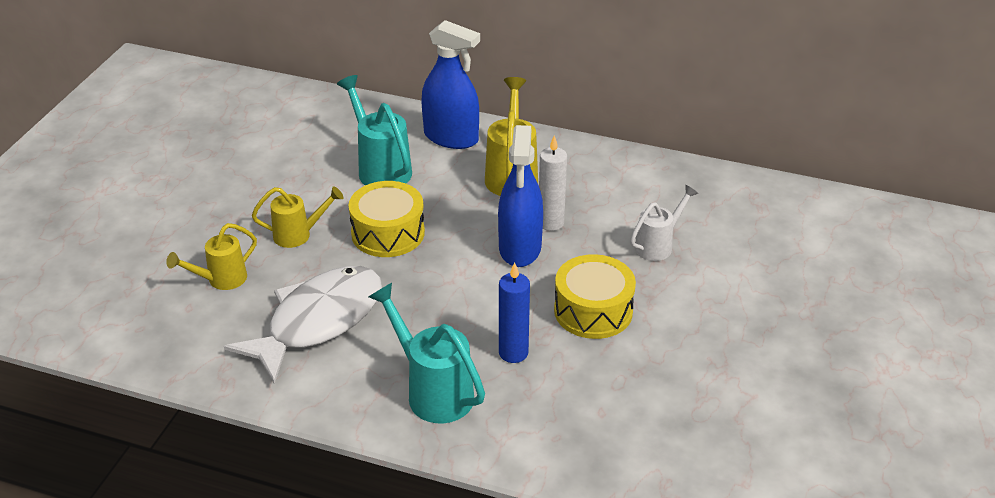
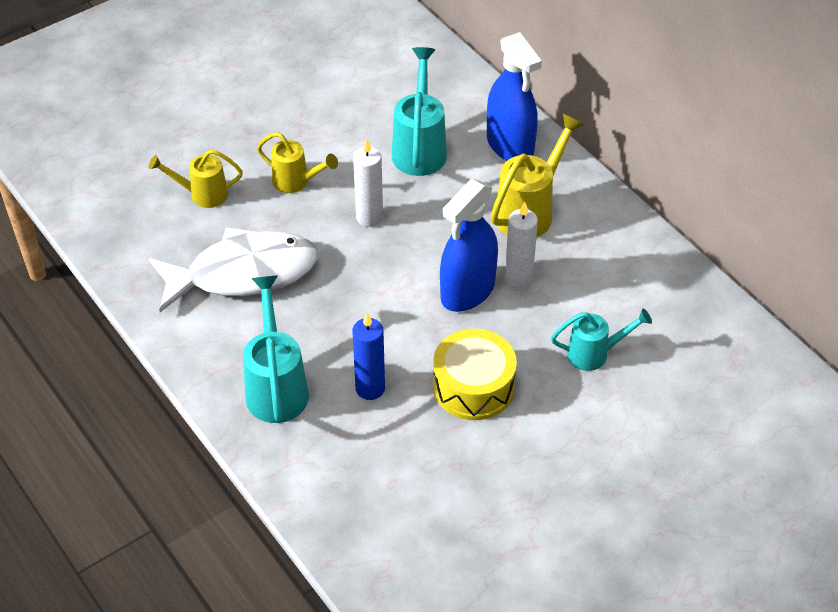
camera: 35 degrees right, 10 degrees up
(388, 233) = (369, 217): yellow drum -> white candle
(658, 245) = (595, 354): white watering can -> turquoise watering can

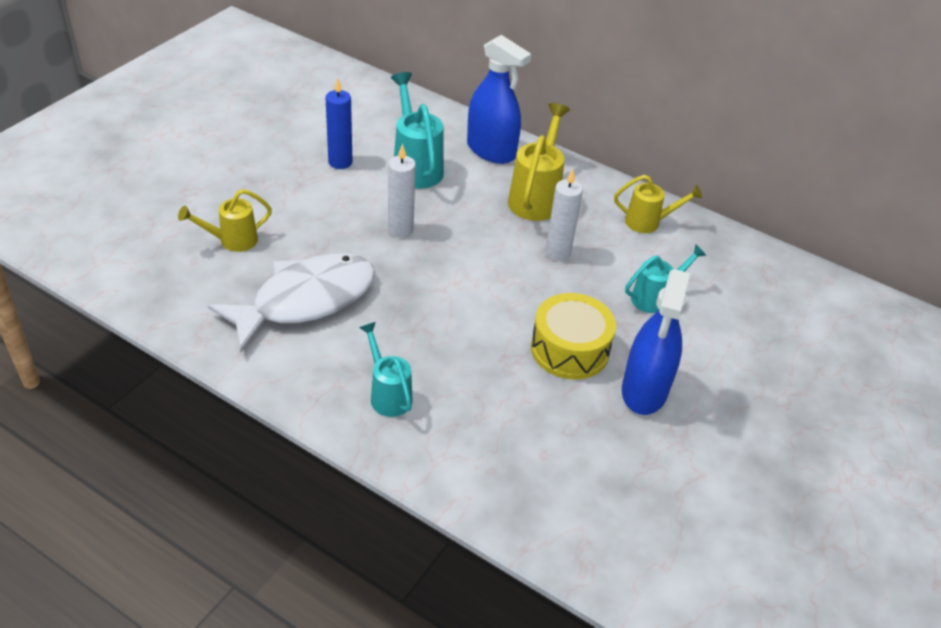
camera: 25 degrees left, 5 degrees down
(276, 386) = (388, 394): turquoise watering can -> turquoise watering can, size x0.64
(296, 182) = (318, 213): yellow watering can -> yellow watering can (649, 222)
(370, 388) = (478, 374): blue candle -> blue candle (340, 162)
(467, 291) = (520, 271): blue spray bottle -> blue spray bottle (644, 390)

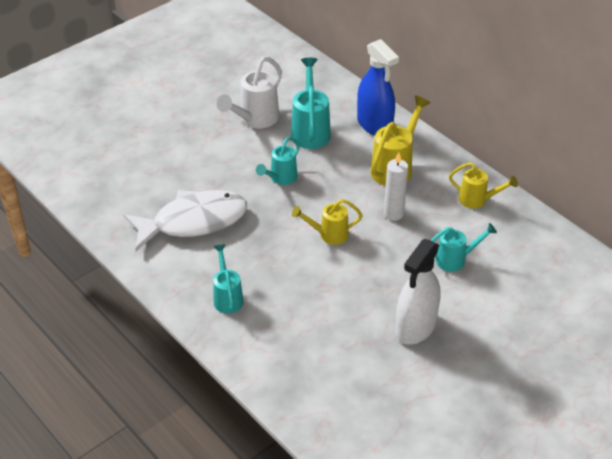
camera: 20 degrees right, 0 degrees up
(232, 241) = (156, 170): yellow watering can -> yellow watering can (328, 235)
(340, 162) = (254, 120): blue candle -> white watering can
(400, 229) = (280, 178): white candle -> turquoise watering can
(569, 349) = (372, 288): yellow drum -> none
(644, 390) = (415, 327): blue spray bottle -> white spray bottle

